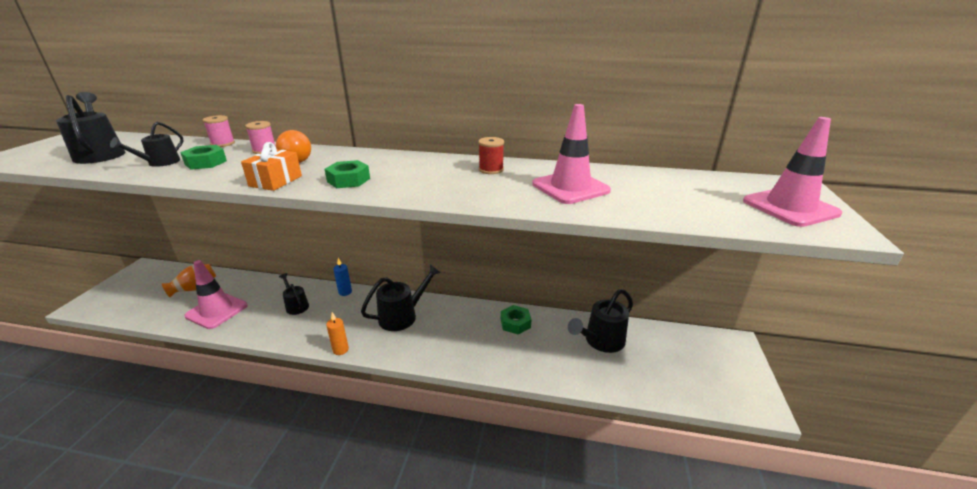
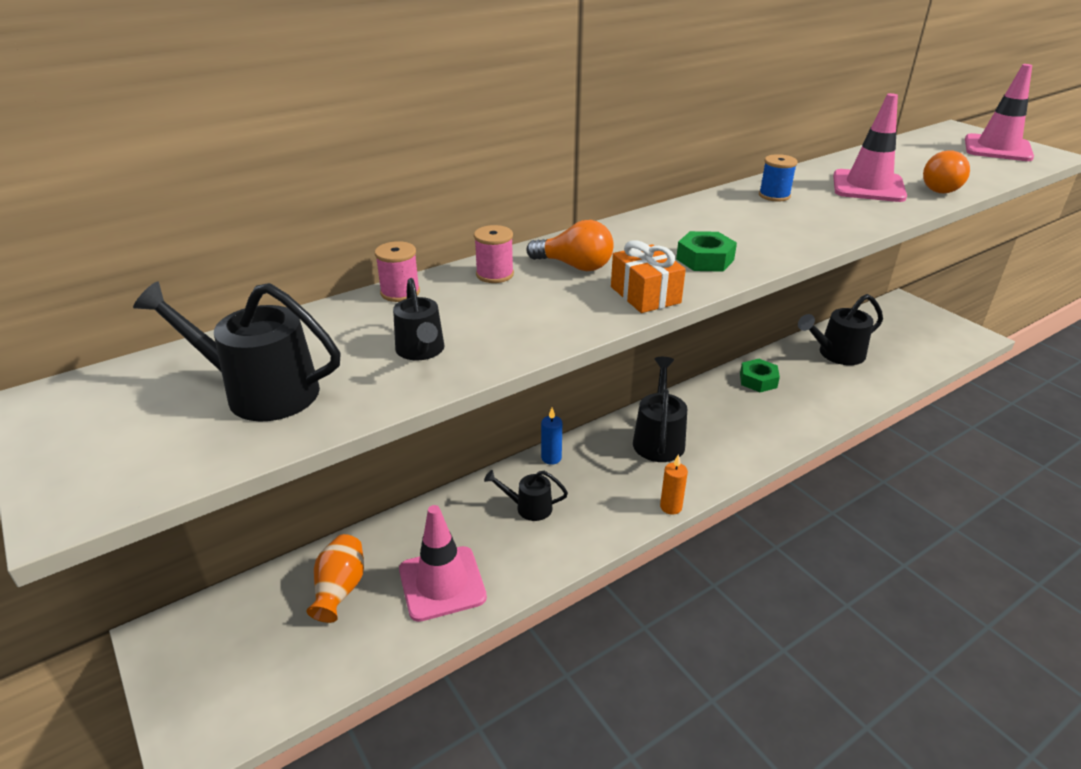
camera: 45 degrees left, 5 degrees up
(206, 162) = (482, 320): green nut -> none
(491, 169) = (774, 195): red spool -> blue spool
(600, 341) = (836, 354): black watering can -> black watering can turned 60 degrees clockwise
(626, 209) = (941, 188): none -> orange light bulb

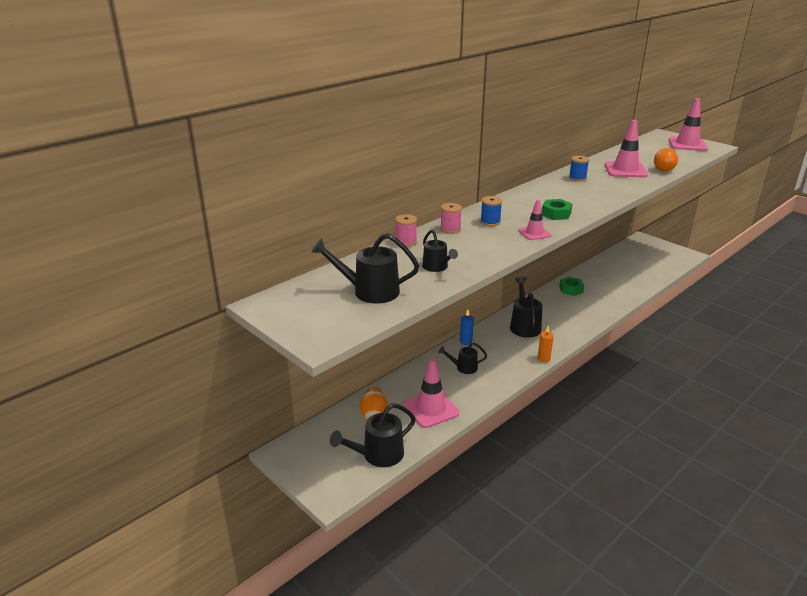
camera: 10 degrees left, 5 degrees down
(575, 266) = (490, 222): orange light bulb -> blue spool
(645, 295) = (534, 233): orange gift -> pink traffic cone
(836, 354) = (611, 271): black watering can -> black watering can (377, 455)

